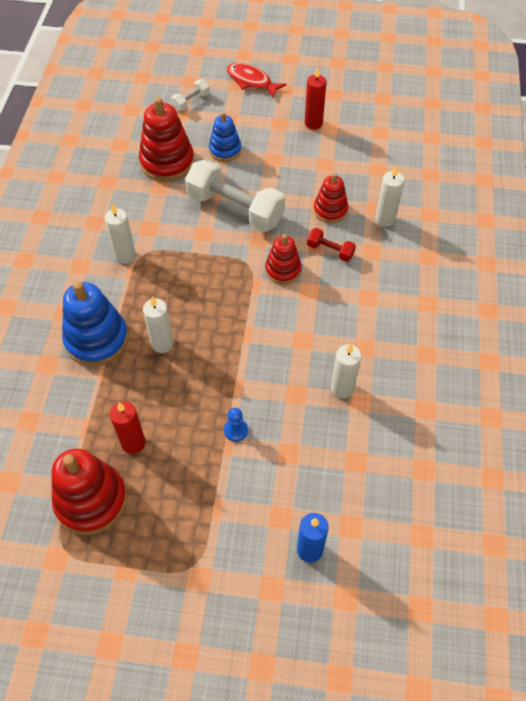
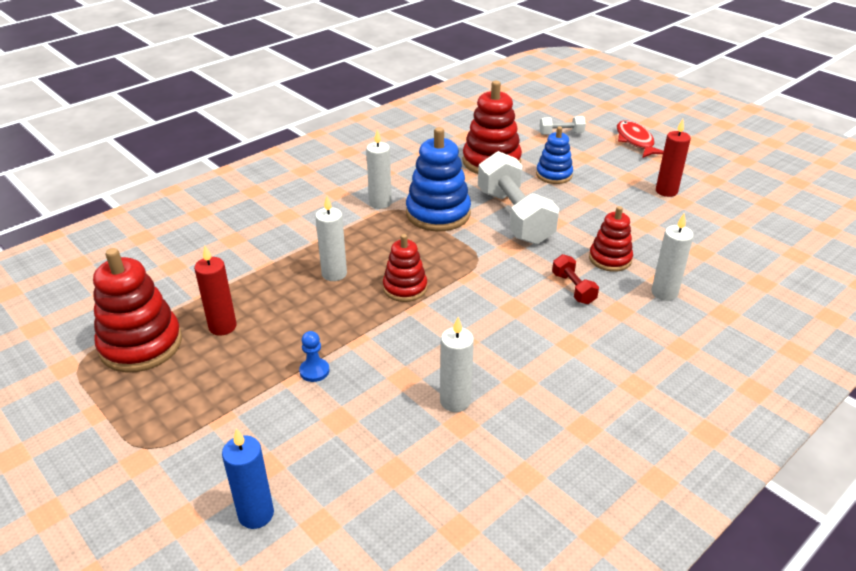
camera: 40 degrees right, 20 degrees down
(97, 339) = (288, 243): blue stacking toy -> blue stacking toy (438, 214)
(283, 270) = (507, 279): red stacking toy -> red stacking toy (405, 288)

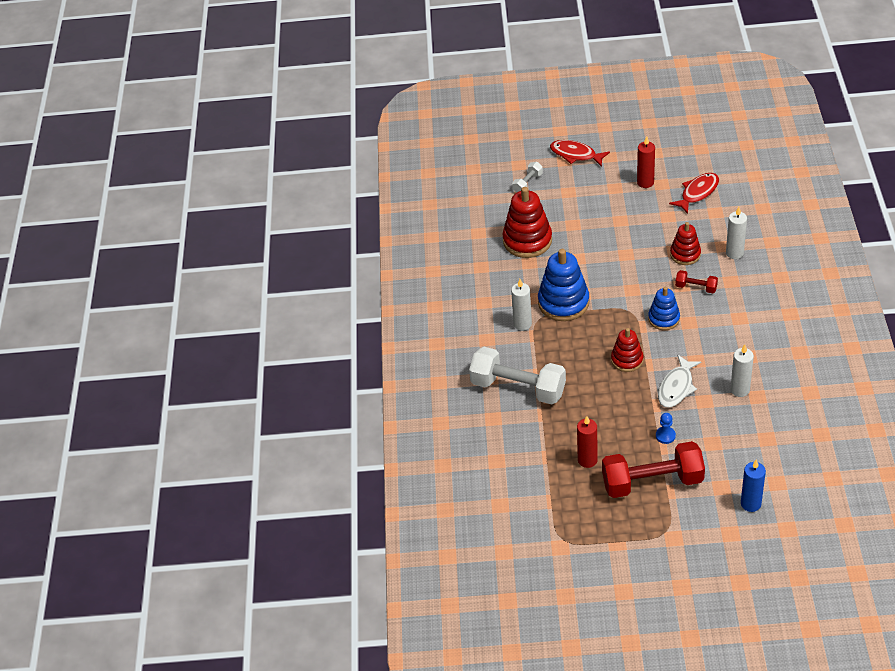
camera: 45 degrees left, 10 degrees up
(141, 345) = (571, 504): red stacking toy -> none
(226, 395) = (652, 482): none -> red dumbbell
(334, 274) = (581, 385): white candle -> none
(403, 344) = (676, 387): none -> white fish
(514, 216) = (602, 269): white dumbbell -> white dumbbell (518, 387)
(554, 175) = (575, 220): blue stacking toy -> blue stacking toy (664, 318)
(707, 228) = (697, 193): none -> red fish

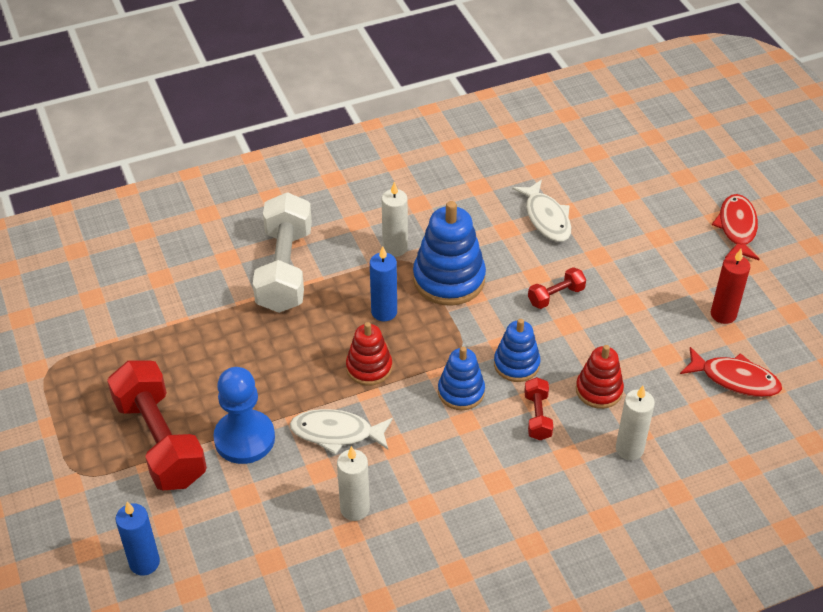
camera: 65 degrees right, 0 degrees up
(527, 183) = (653, 193): white dumbbell -> none
(527, 240) = (546, 218): red stacking toy -> white fish
(580, 342) = (384, 312): none -> blue candle
(587, 460) = (182, 365): red candle -> none
(600, 254) = (556, 296): none -> red dumbbell
(650, 287) = (516, 364): none -> blue stacking toy
(665, 436) = (244, 438): blue pawn -> blue pawn, size x2.13

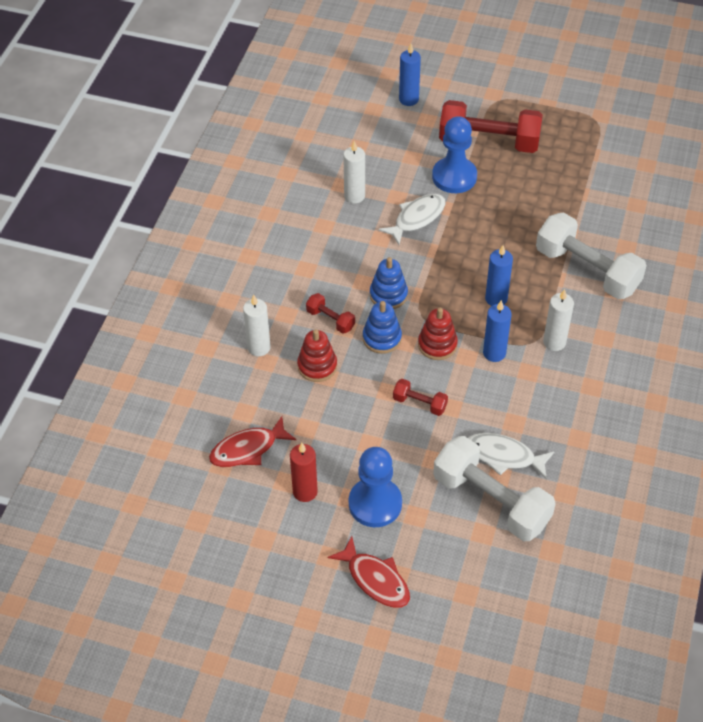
camera: 130 degrees right, 5 degrees up
(369, 368) = (454, 262): red stacking toy -> red stacking toy (437, 345)
(449, 279) = (494, 353): blue stacking toy -> blue candle
(556, 296) = (419, 403): red dumbbell -> red dumbbell turned 75 degrees counterclockwise
(594, 203) = (491, 501): none -> white dumbbell
(679, 266) = (375, 504): none -> blue pawn

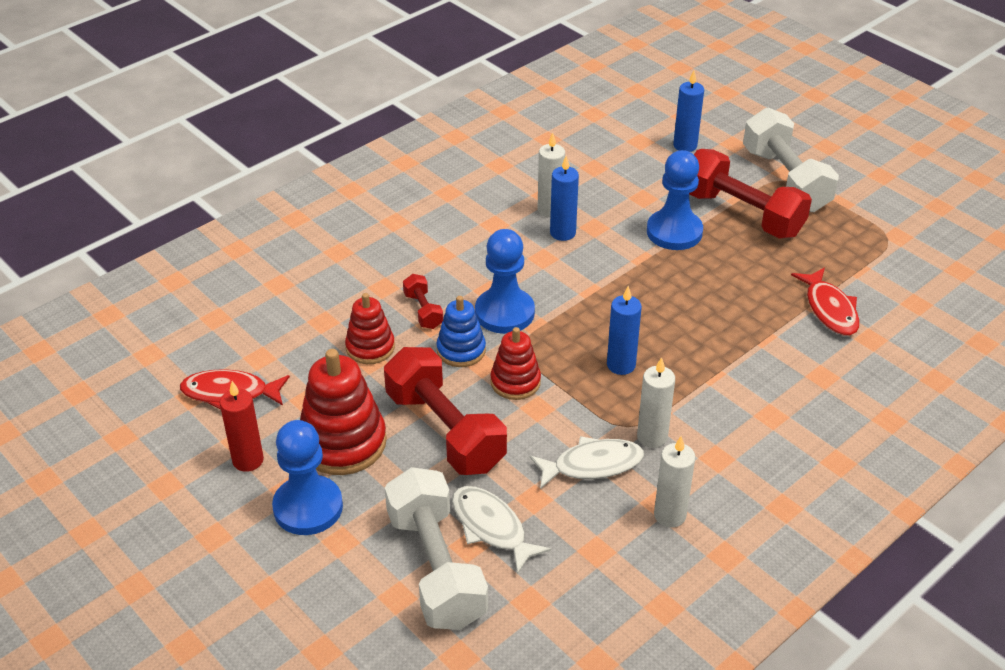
camera: 30 degrees right, 10 degrees down
(259, 347) = (328, 305): white candle -> white candle (670, 515)
(359, 446) = (343, 443): none -> red stacking toy
(375, 579) = (238, 584): red fish -> red fish (829, 309)
(388, 295) = (504, 313): blue stacking toy -> blue pawn
(417, 218) = (598, 254): white fish -> white fish (592, 465)
(419, 403) = (445, 430): red dumbbell -> red dumbbell, size x2.18
(494, 353) = (572, 417): blue candle -> blue candle (562, 233)
(587, 270) = (753, 380): white dumbbell -> white dumbbell (785, 180)

